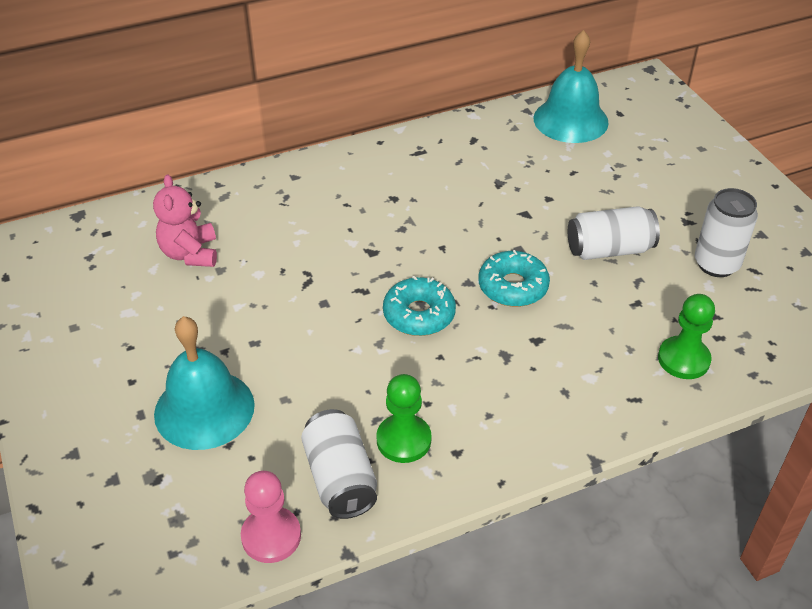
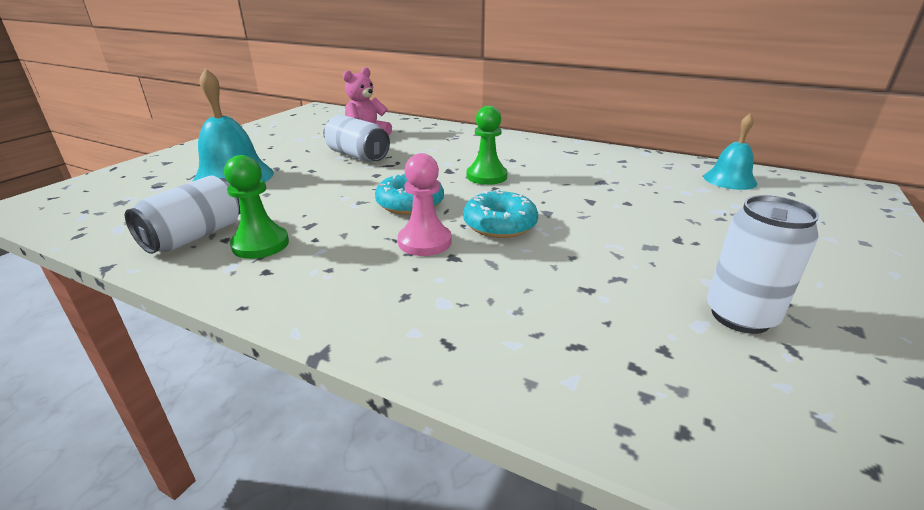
camera: 50 degrees right, 15 degrees down
(271, 536) = (115, 233): pink pawn -> pink pawn (424, 242)
(570, 120) = (729, 180): turquoise bell -> turquoise bell, size x0.63
(609, 249) = (627, 248): white can -> white can (357, 156)
(683, 359) = (557, 353): green pawn -> green pawn (486, 176)

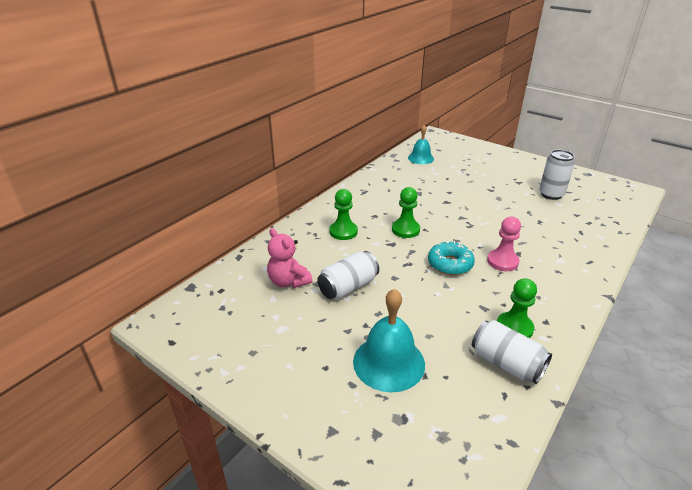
camera: 80 degrees left, 5 degrees up
(465, 148) = (343, 232): none -> green pawn
(500, 224) = (479, 234): turquoise donut -> none

